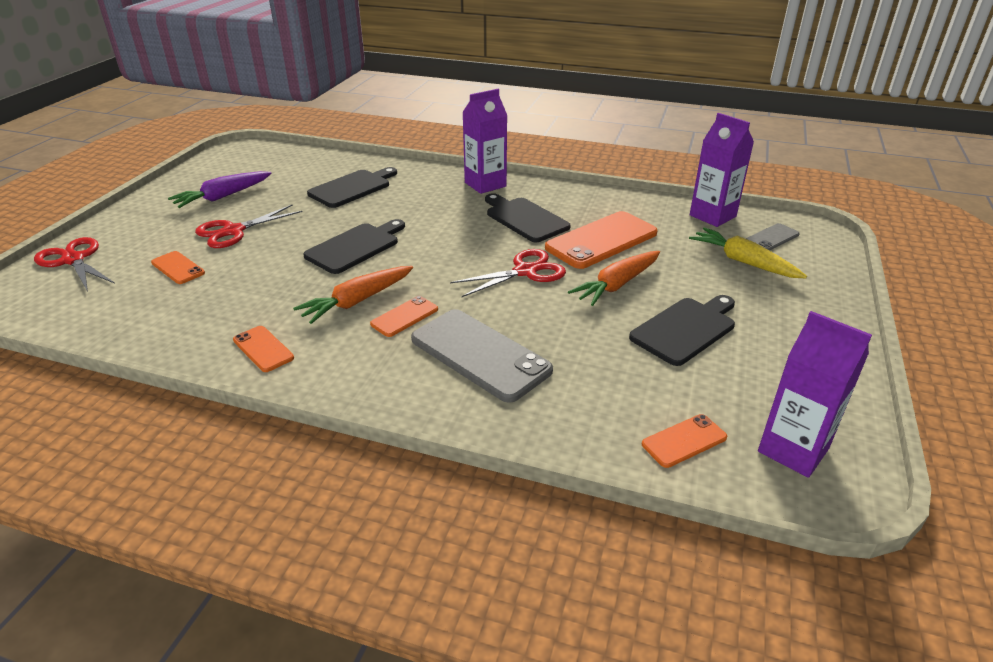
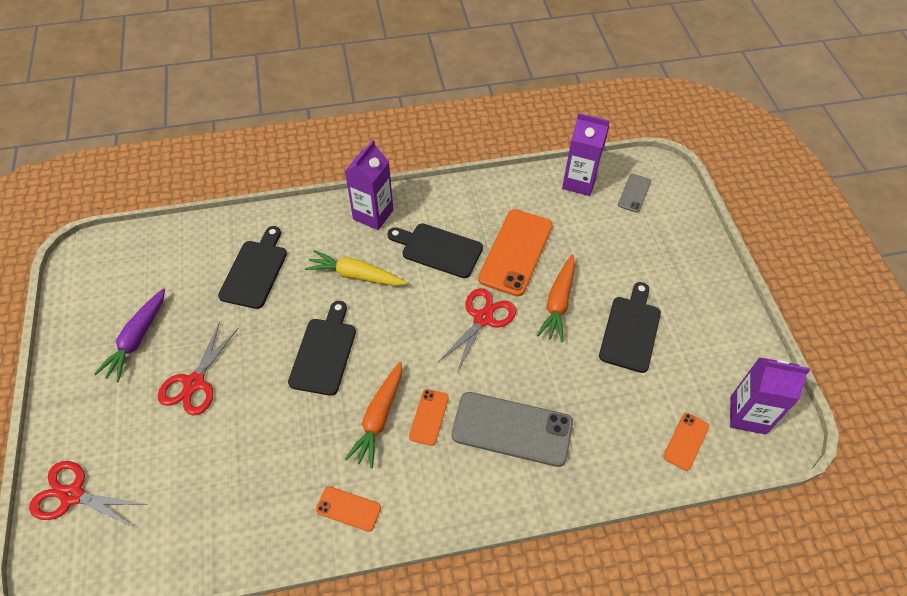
camera: 30 degrees left, 20 degrees up
(178, 268) = (187, 455): orange phone -> none
(743, 262) = (629, 233): yellow carrot -> yellow carrot (355, 275)

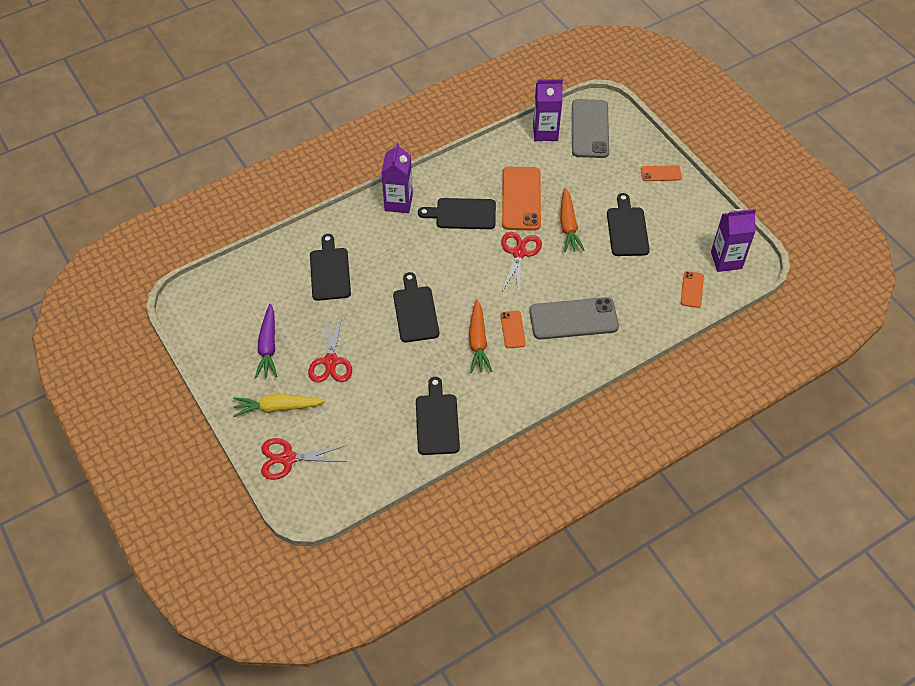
camera: 20 degrees left, 0 degrees up
(274, 511) = (437, 421): none -> black cutting board
(348, 509) = (486, 403): orange phone -> orange phone (661, 173)
(355, 275) = (409, 251): yellow carrot -> yellow carrot (277, 407)
(634, 193) = (590, 129): grey phone -> grey phone, size x2.00

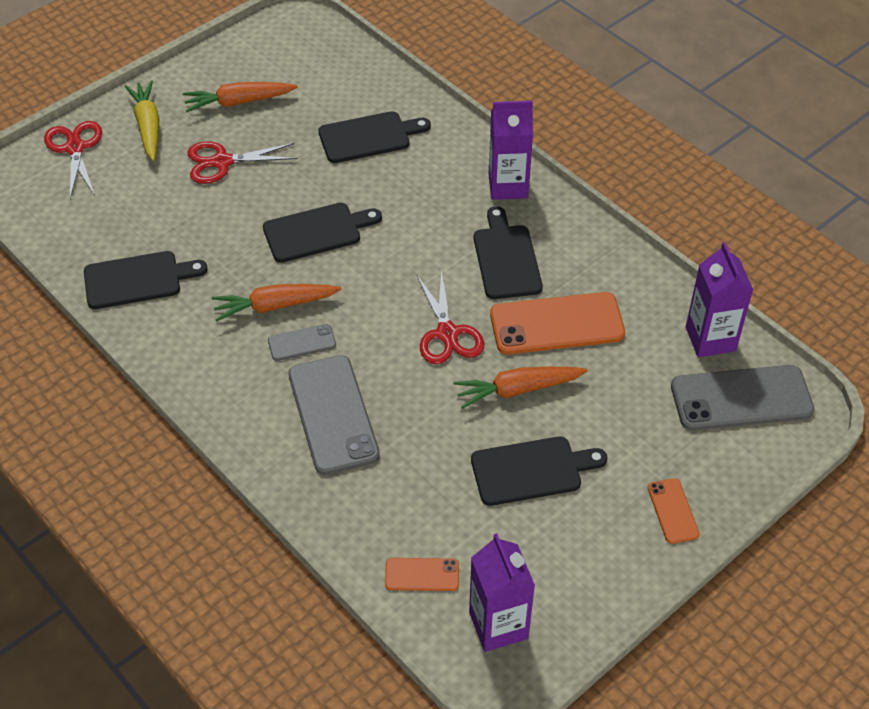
camera: 80 degrees right, 5 degrees down
(268, 346) = (238, 102): purple carrot -> orange carrot
(512, 329) = (302, 343): orange phone -> grey phone
(519, 253) = (447, 334): red scissors -> red scissors turned 75 degrees clockwise

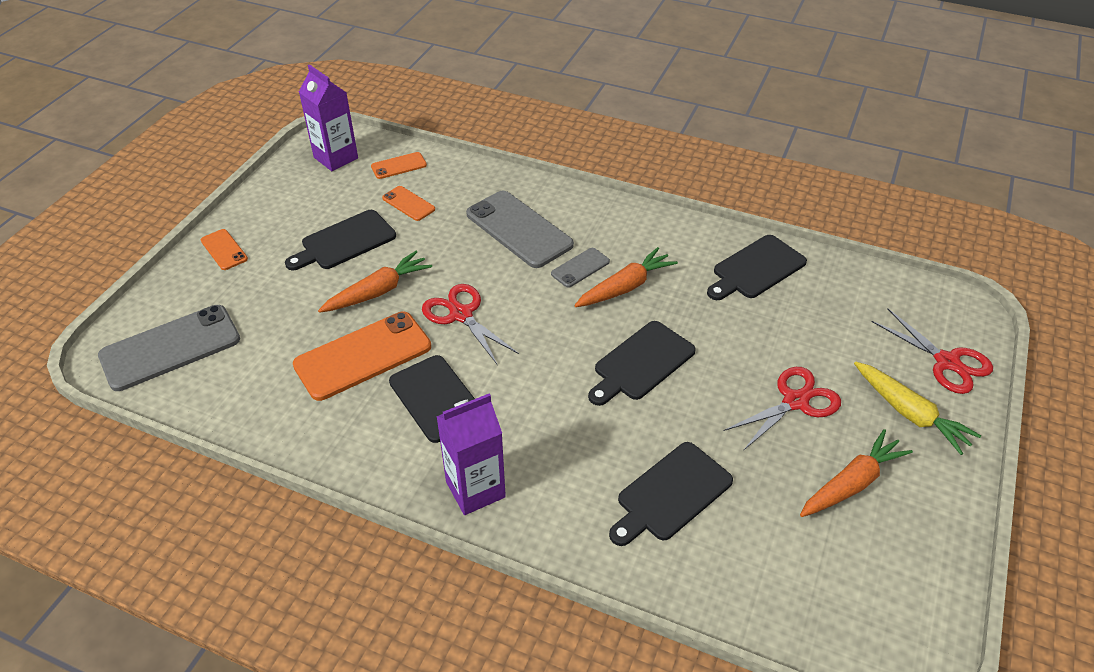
camera: 155 degrees right, 5 degrees down
(437, 502) = (408, 204): none -> orange phone
(710, 339) = (205, 392): purple carton -> none

